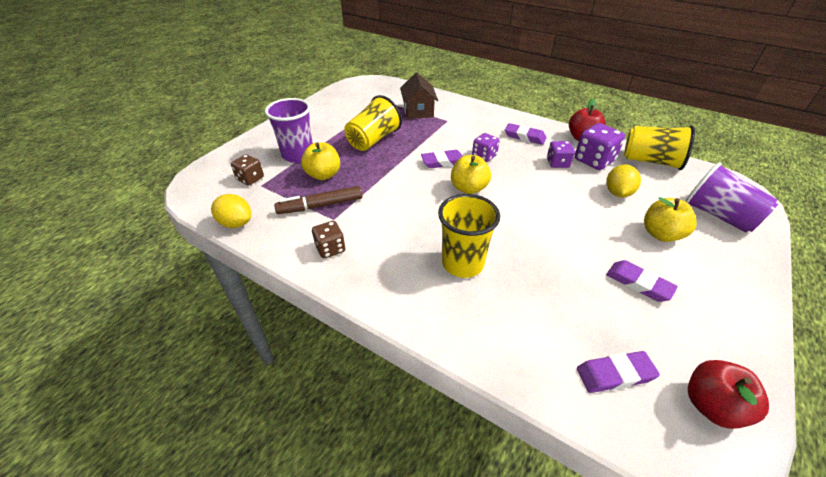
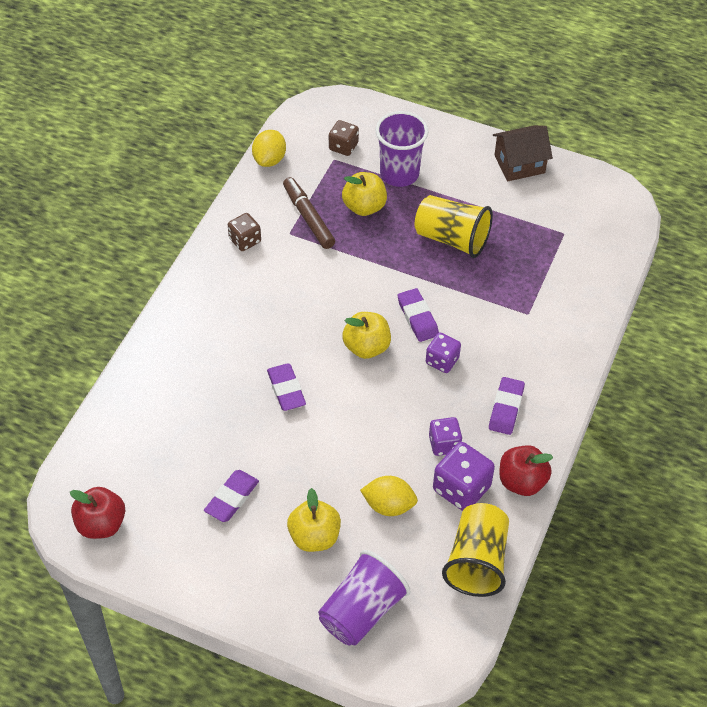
camera: 80 degrees right, 10 degrees up
(418, 111) = (546, 277): brown house -> brown house (519, 164)
(462, 263) = (240, 348): yellow cup -> none
(615, 374) = (125, 460): purple eraser -> purple eraser (286, 389)

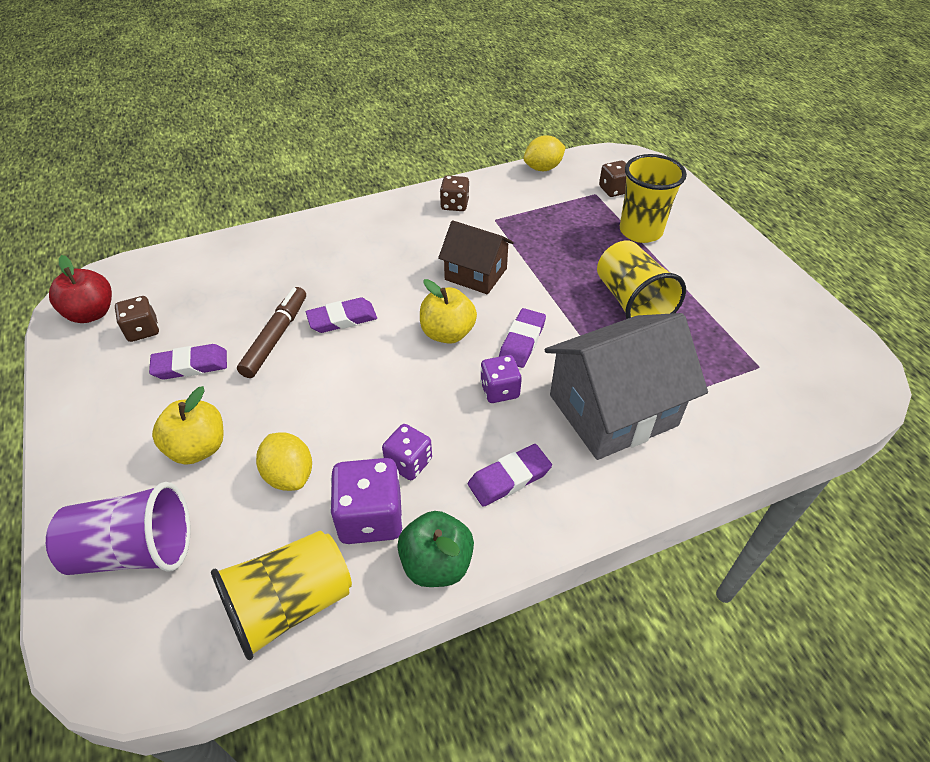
camera: 45 degrees right, 5 degrees down
(160, 504) = (143, 330): none -> brown dice
(286, 389) = (342, 319): purple eraser -> purple eraser turned 45 degrees clockwise
(308, 217) = (523, 218): brown marker -> brown marker (276, 337)
(364, 207) = (580, 236): yellow apple -> none
(399, 174) = (640, 231): purple cup -> yellow cup
(516, 324) = (613, 410): none -> grey house
(519, 164) = (772, 285): brown house -> brown house (475, 274)
(522, 481) = (436, 564): red apple -> green apple

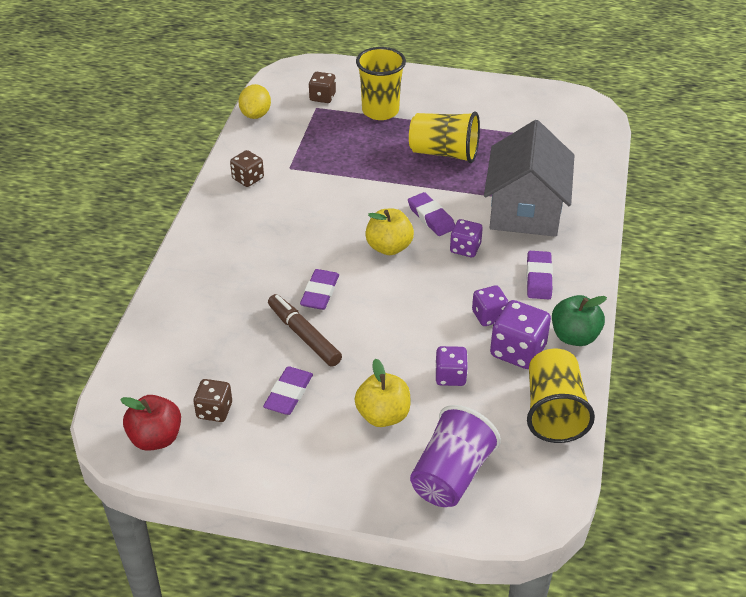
camera: 55 degrees left, 5 degrees down
(289, 475) = (450, 376): yellow lemon -> purple dice
(475, 274) = (341, 206): brown house -> none

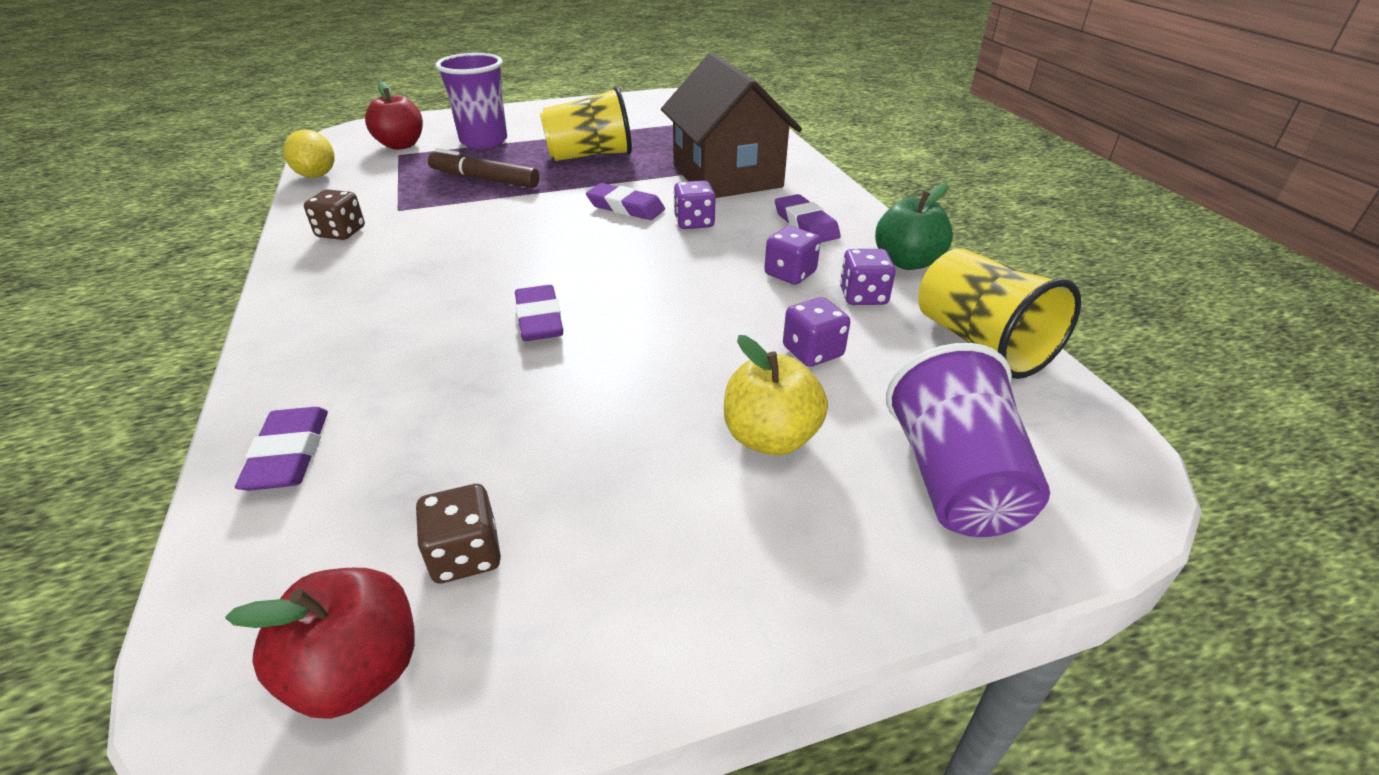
camera: 30 degrees left, 5 degrees down
(288, 394) = (590, 468): purple eraser -> purple eraser (288, 454)
(304, 335) = (554, 378): brown marker -> brown marker (484, 179)
(322, 97) = (401, 145): brown dice -> red apple
(380, 111) = (484, 141): yellow cup -> purple cup
(389, 247) = (597, 246): yellow apple -> none
(518, 351) = (863, 296): purple dice -> purple dice, size x0.63
(525, 210) = (726, 176): grey house -> brown house

